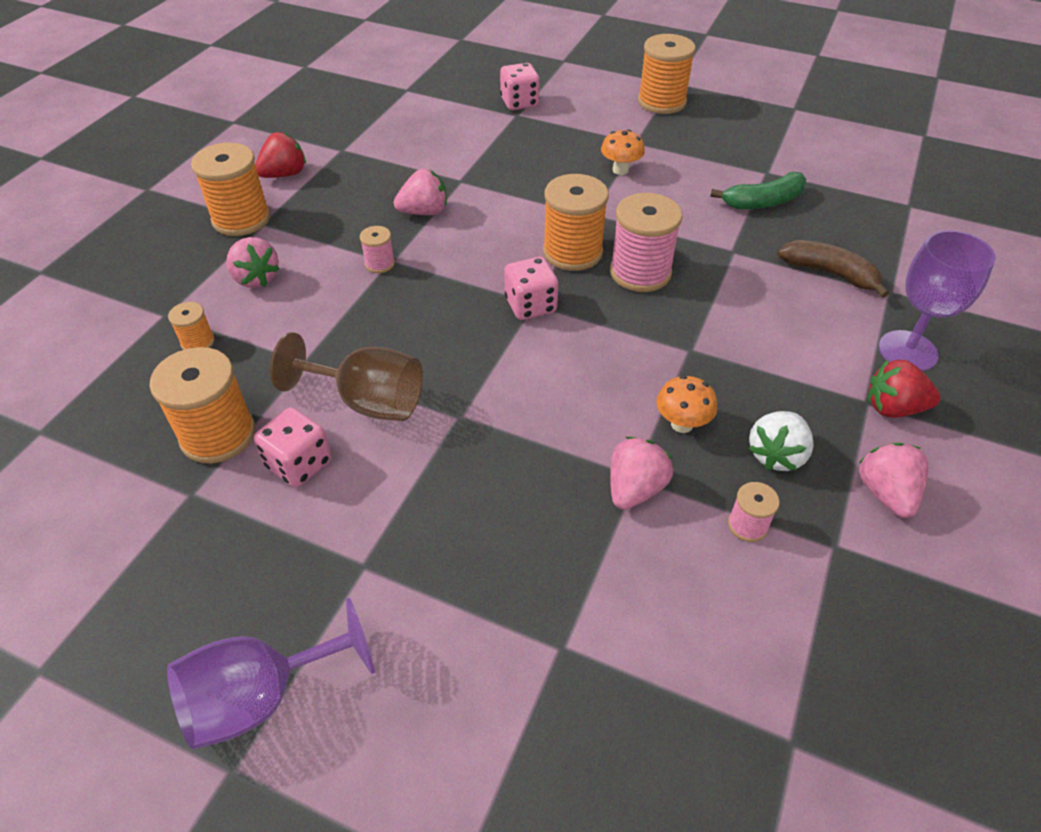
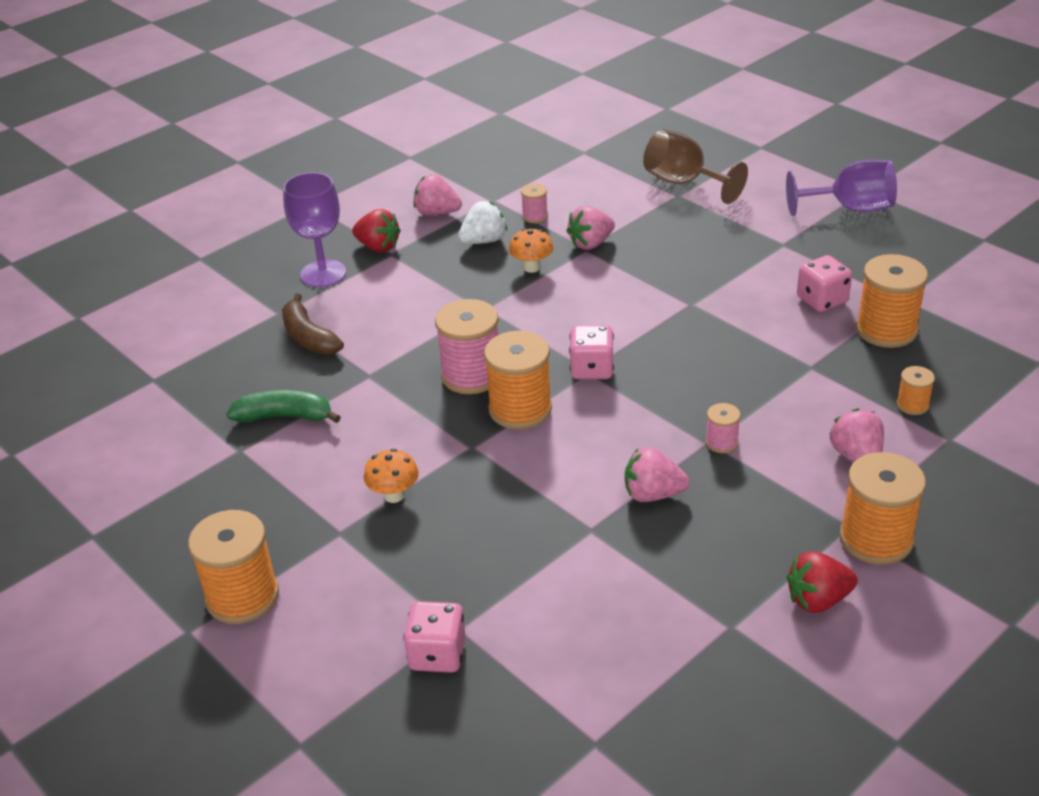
camera: 155 degrees left, 10 degrees down
(368, 402) = (761, 327): brown goblet -> brown goblet (683, 183)
(885, 493) = (437, 213): pink strawberry -> pink strawberry turned 90 degrees clockwise

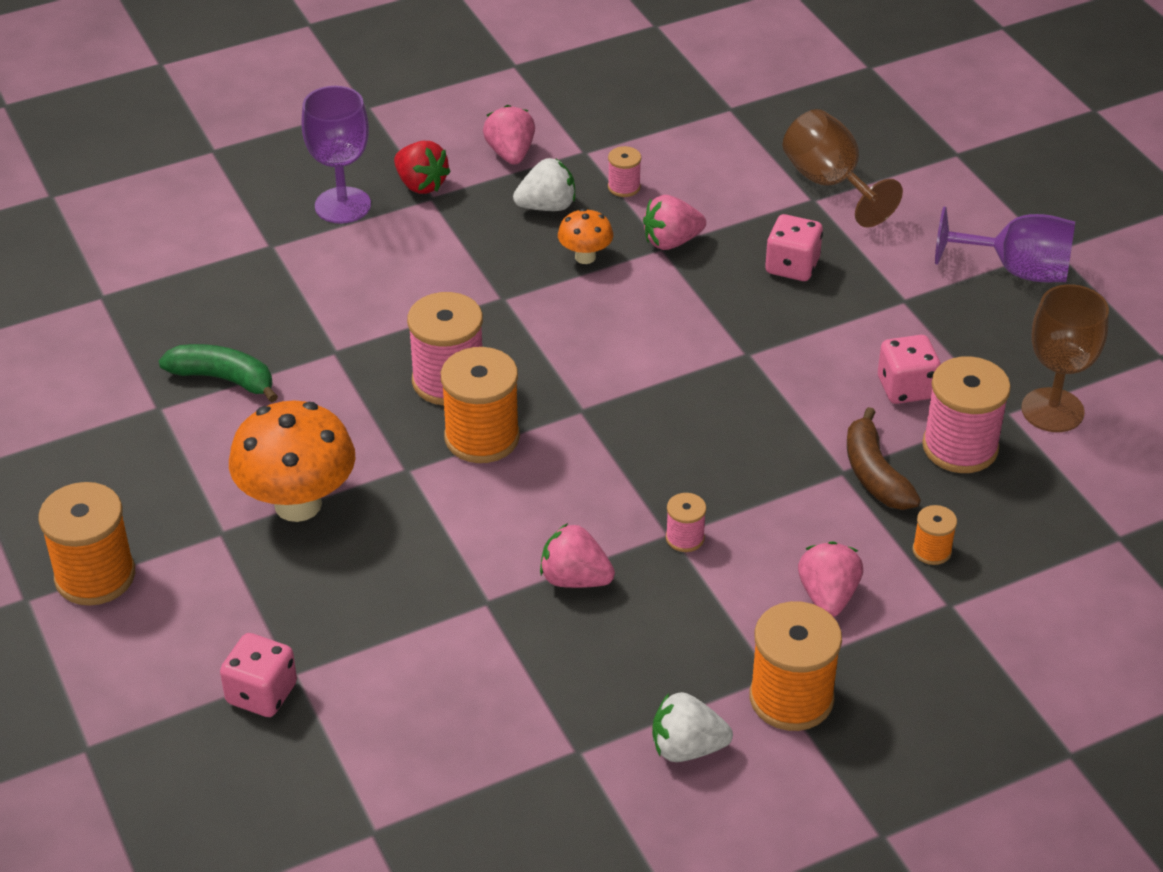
camera: 15 degrees right, 5 degrees up
(308, 337) = (291, 285): brown banana -> brown banana (874, 474)
(394, 495) = (298, 504): orange mushroom -> orange mushroom, size x1.99
(437, 213) = (510, 154): pink strawberry -> pink strawberry turned 45 degrees clockwise
(591, 369) = (587, 408): pink dice -> pink dice (792, 266)
(818, 600) = (687, 748): red strawberry -> white strawberry
(886, 330) = (960, 447): orange spool -> pink spool
(935, 290) = (1052, 410): none -> brown goblet

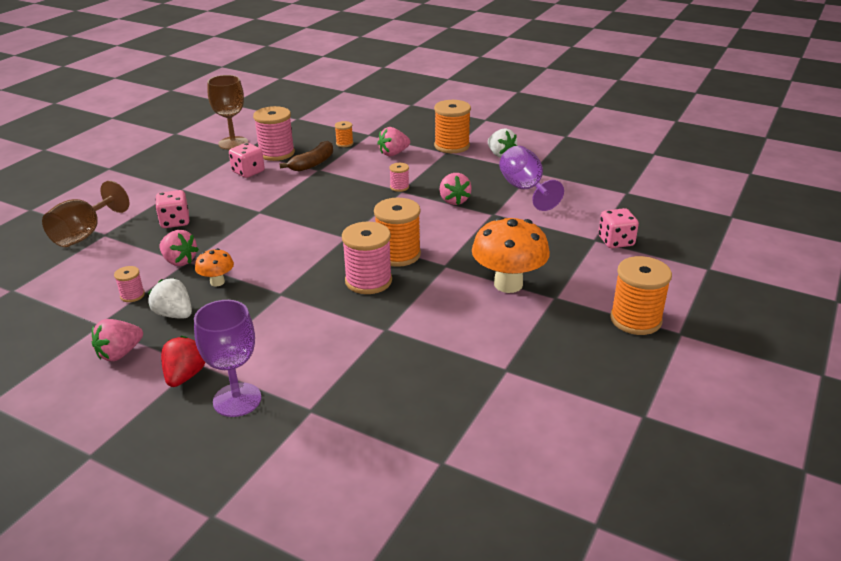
camera: 125 degrees left, 10 degrees down
(224, 379) = (454, 357): green banana -> none
(1017, 270) = (133, 171): purple goblet -> purple goblet (525, 189)

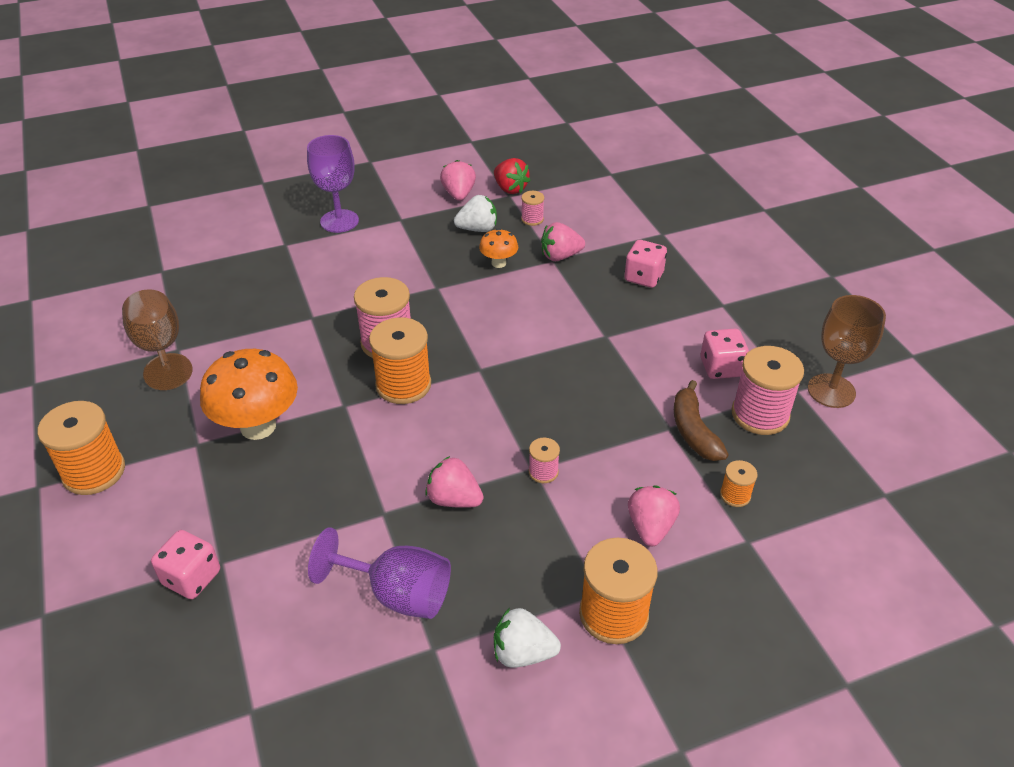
camera: 130 degrees right, 10 degrees up
(84, 234) = (674, 224): brown goblet -> brown goblet (160, 349)
(185, 376) = (395, 211): red strawberry -> red strawberry (510, 189)

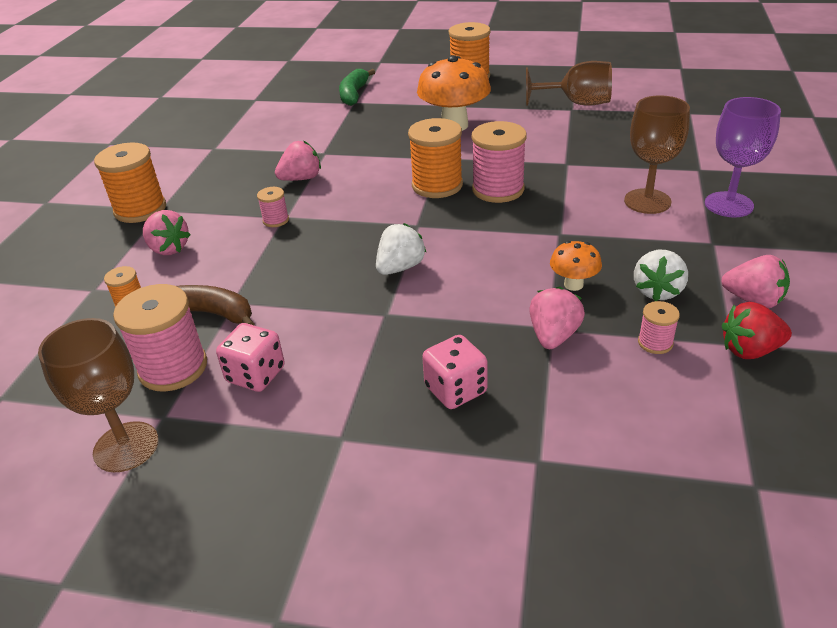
camera: 125 degrees right, 5 degrees down
(192, 578) = (354, 94): pink dice -> green banana
(357, 258) = (647, 201): none -> brown goblet
(398, 594) = (261, 145): purple goblet -> none
(523, 653) = (168, 172): white strawberry -> white strawberry (400, 267)

